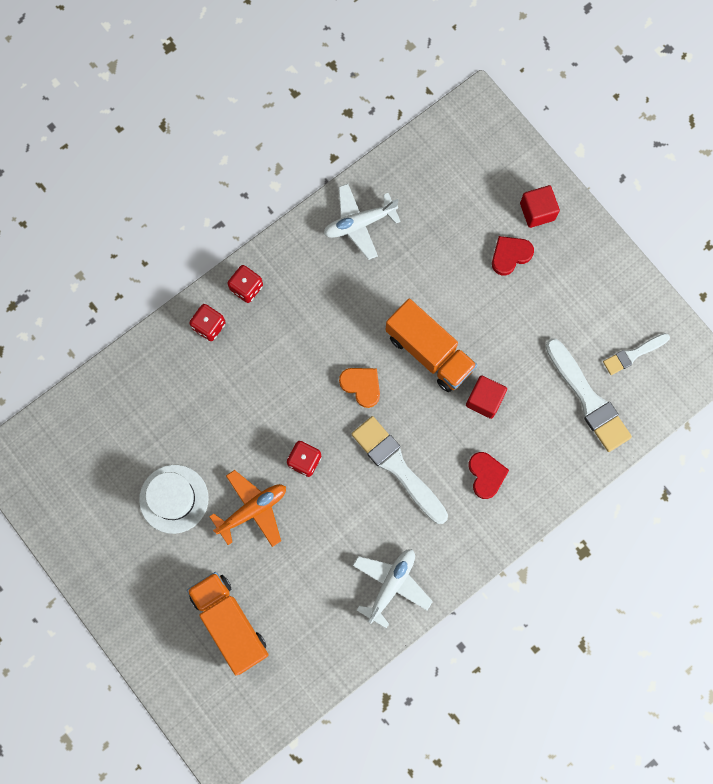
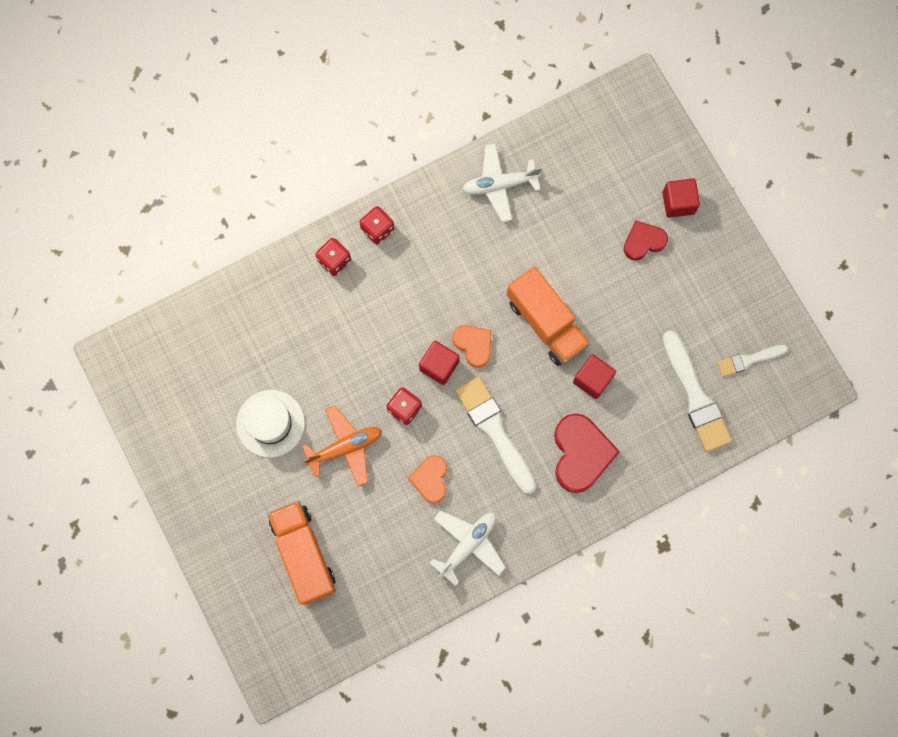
camera: 10 degrees right, 0 degrees up
(331, 412) = (439, 366): none -> red cube
(342, 526) = (430, 479): none -> orange heart
(486, 475) = (581, 454): red heart -> red heart, size x1.66

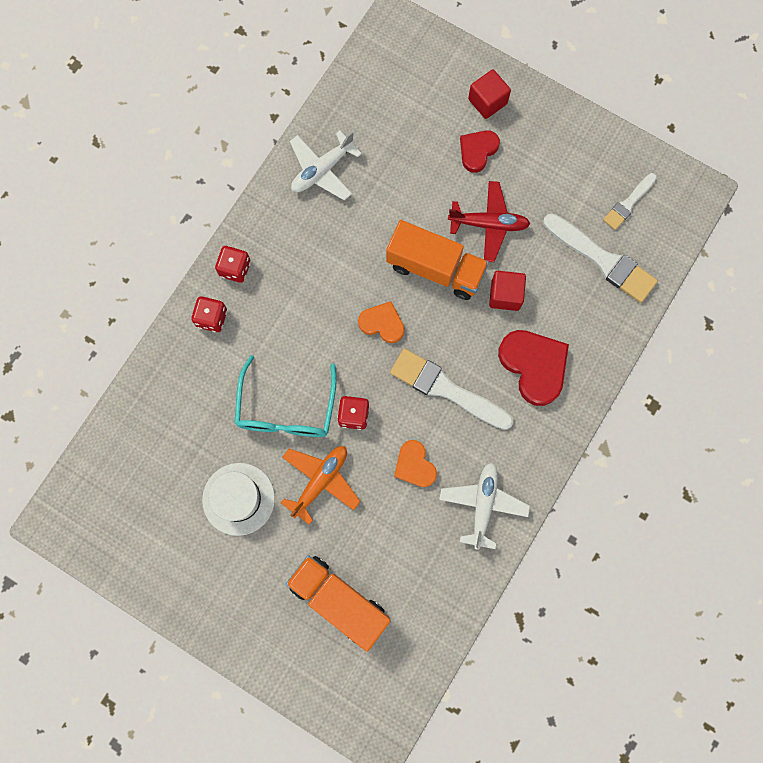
camera: 30 degrees left, 0 degrees up
(351, 372) = (286, 409): none -> turquoise glasses
(439, 366) = (362, 359): red cube -> none
(615, 310) = (488, 224): none -> red plane

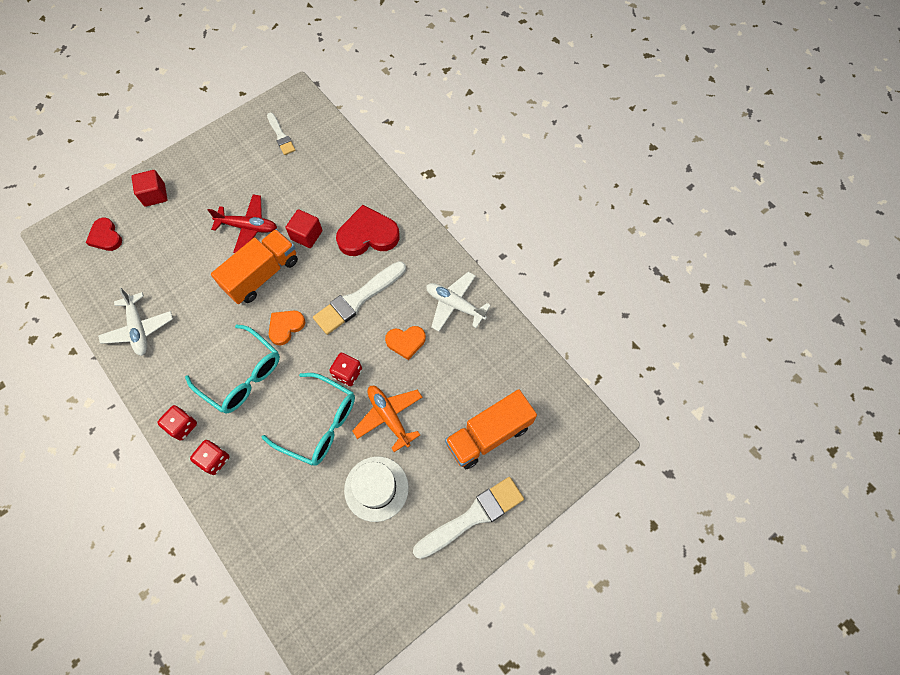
camera: 70 degrees left, 10 degrees down
(309, 303) = (242, 376): none -> turquoise glasses
(477, 151) = (188, 214): red heart -> red heart (106, 237)
(488, 224) = (248, 227): red plane -> red plane turned 75 degrees clockwise
(602, 260) = (313, 165): white brush -> white brush (472, 516)

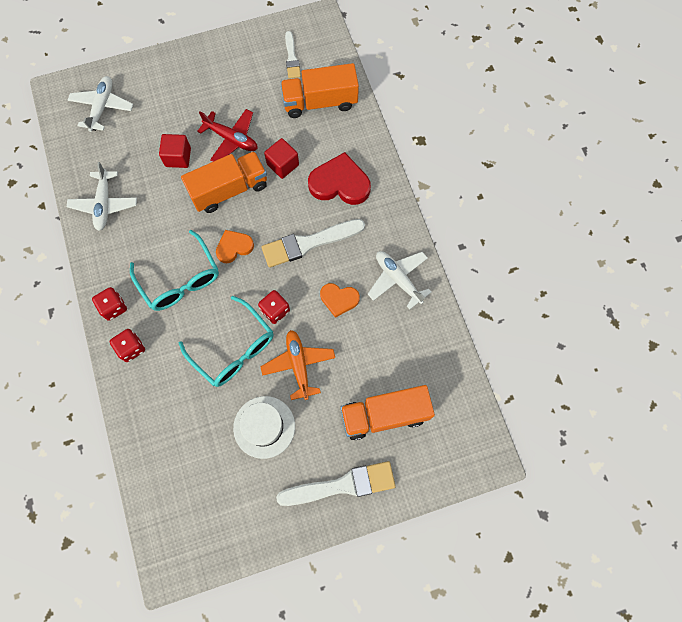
camera: 20 degrees right, 5 degrees up
(106, 237) = (102, 107): red heart -> white plane
(155, 195) = (158, 80): red cube -> red cube (178, 157)
(322, 167) = (320, 102): none -> orange truck

